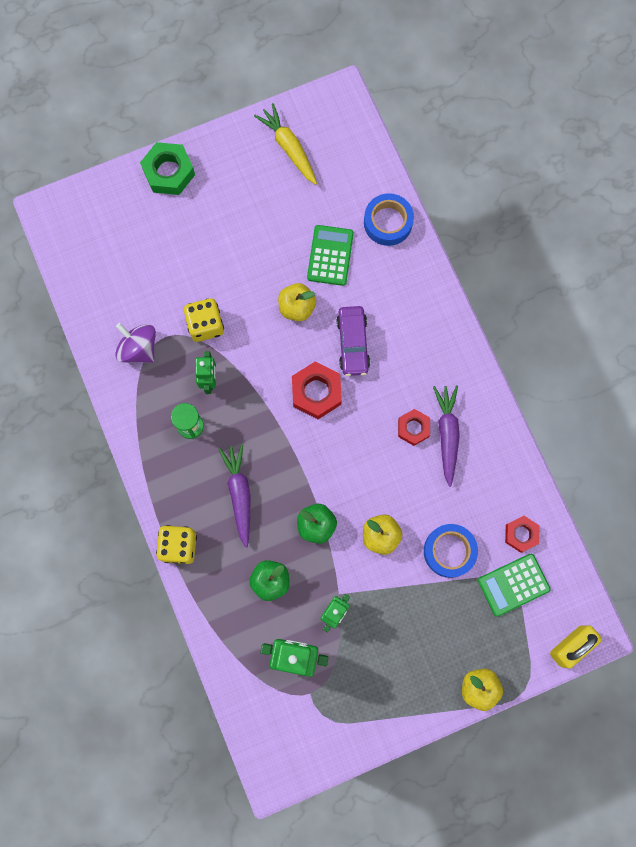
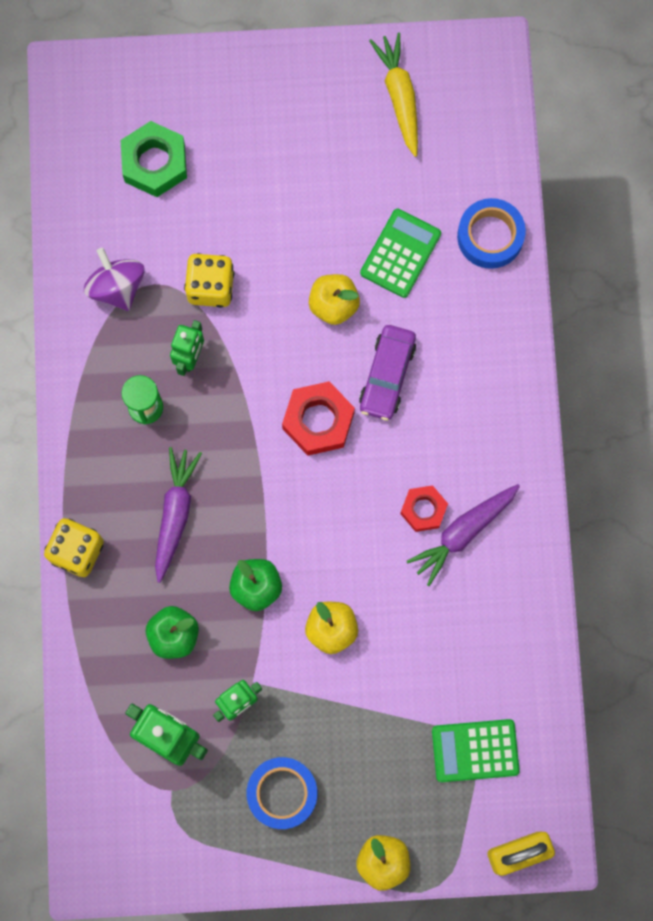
camera: 20 degrees right, 0 degrees up
(169, 172) = (235, 76): green nut -> green nut (154, 163)
(447, 434) = (463, 533): purple carrot -> purple carrot turned 150 degrees counterclockwise
(449, 551) = (410, 679): blue tape -> blue tape (282, 793)
(521, 534) = (509, 691): red nut -> none

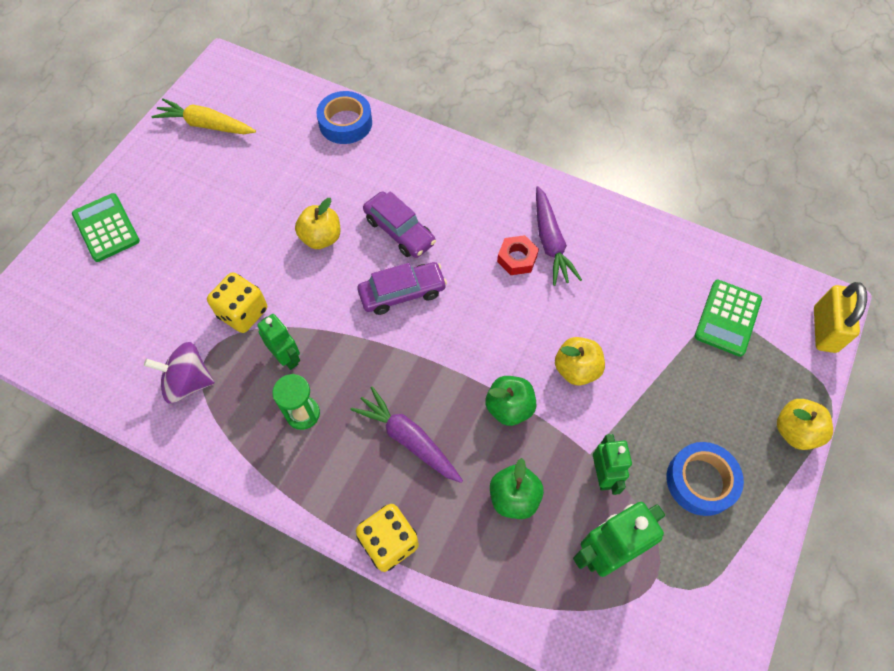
camera: 60 degrees left, 15 degrees down
(154, 163) = (115, 301): green nut -> none
(318, 421) = (402, 293): red nut -> purple car
(400, 253) = (316, 179): green calculator -> green calculator (106, 228)

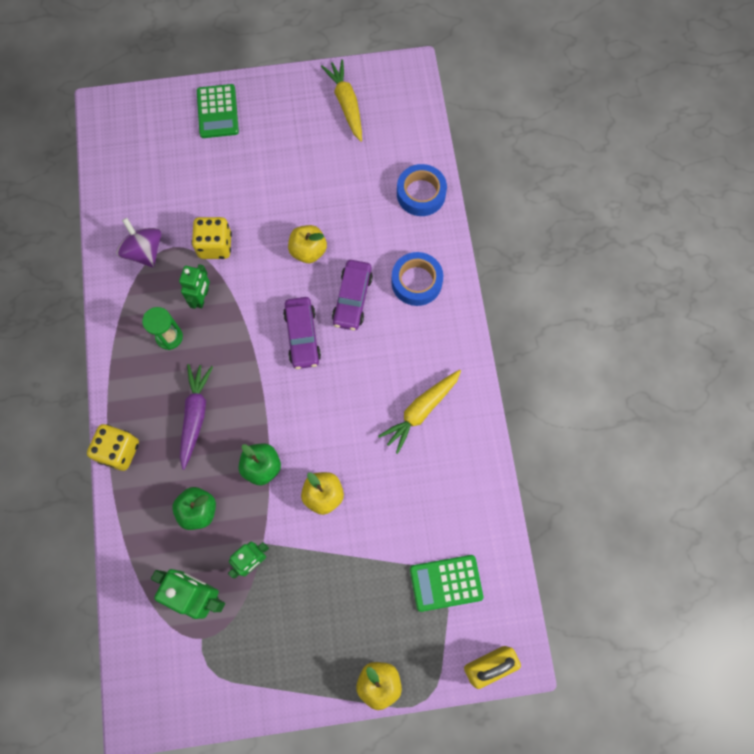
camera: 55 degrees right, 10 degrees up
(106, 228) = (218, 112): green calculator -> green calculator turned 150 degrees clockwise
(402, 293) = (302, 336): purple car -> purple car turned 45 degrees clockwise
(517, 258) = (388, 396): red nut -> none
(550, 242) = (420, 411): purple carrot -> yellow carrot
(700, 481) = (292, 632): blue tape -> blue tape (416, 282)

